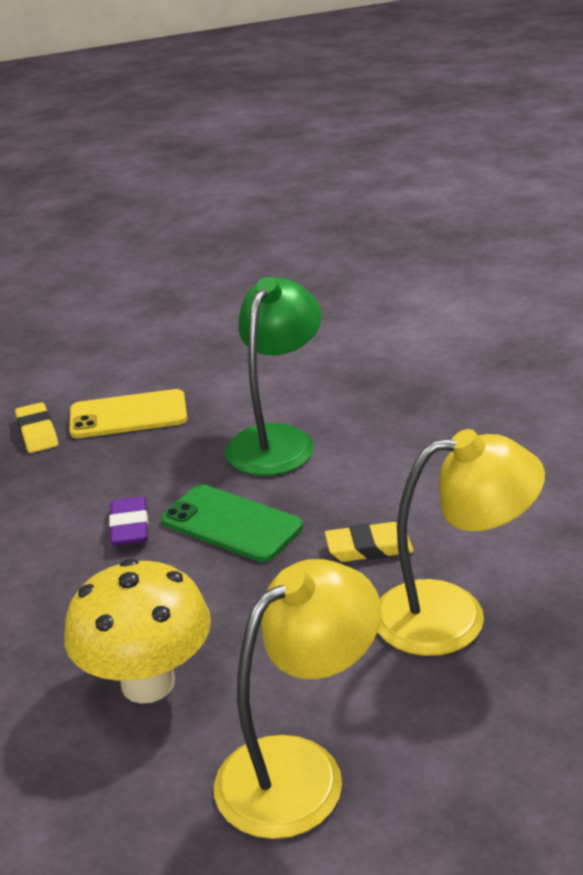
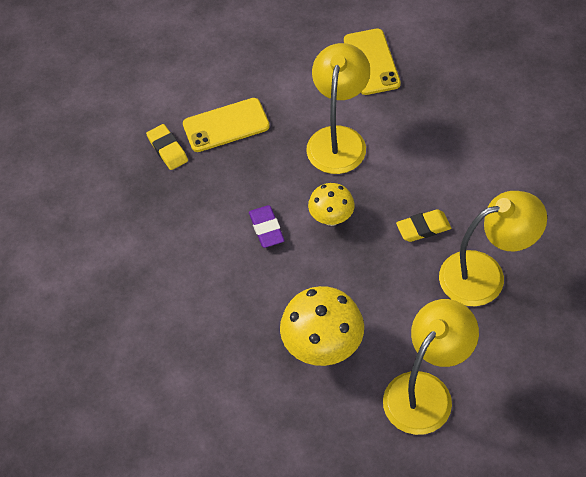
camera: 10 degrees left, 25 degrees up
(231, 523) = (331, 218): green phone -> yellow mushroom
(277, 440) = (338, 139): green lamp -> yellow lamp
(353, 369) = (371, 62): none -> yellow phone

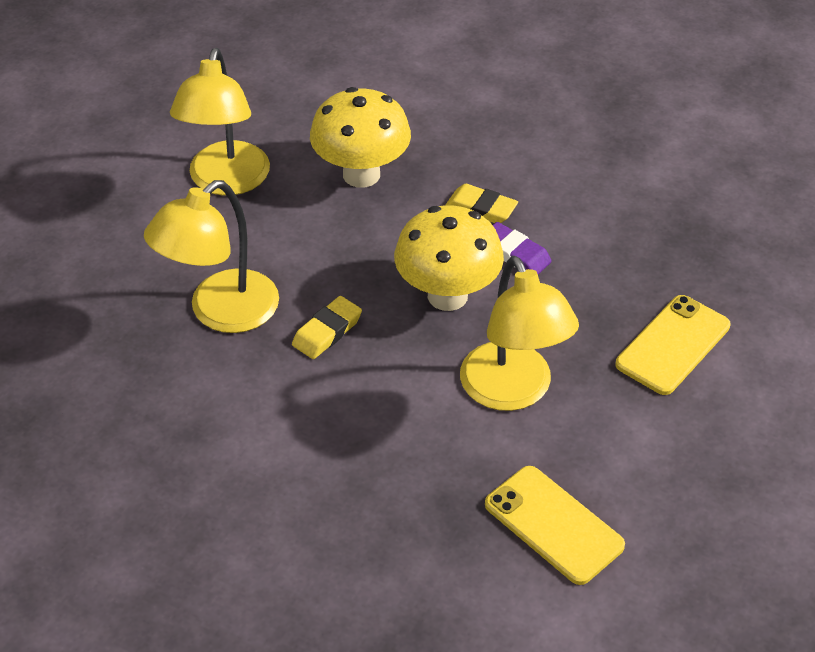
camera: 145 degrees right, 10 degrees down
(167, 149) = (715, 286): yellow eraser -> yellow eraser (481, 208)
(331, 218) = (447, 296): yellow mushroom -> yellow mushroom, size x1.67

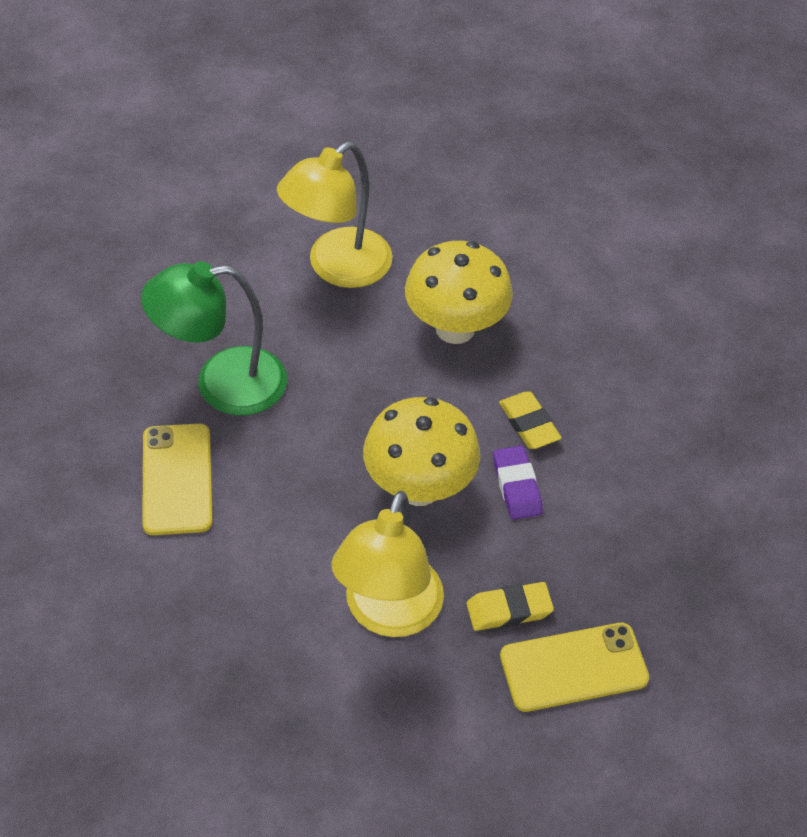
camera: 35 degrees right, 5 degrees up
(220, 312) = (222, 384): yellow lamp -> green lamp
(327, 331) = (288, 455): yellow eraser -> yellow eraser (509, 610)
(554, 525) = (302, 759): yellow phone -> yellow phone (177, 479)

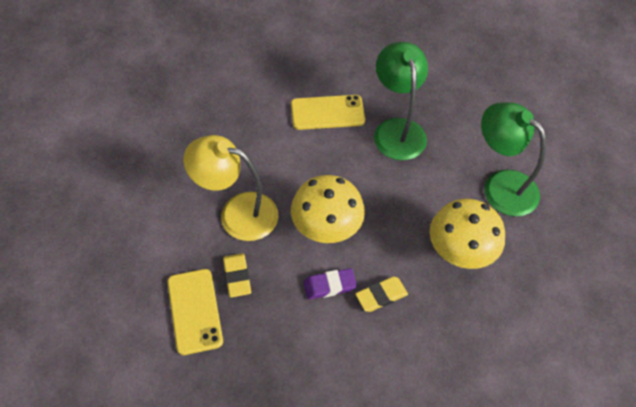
camera: 90 degrees right, 5 degrees up
(337, 268) = (501, 185): yellow lamp -> green lamp

